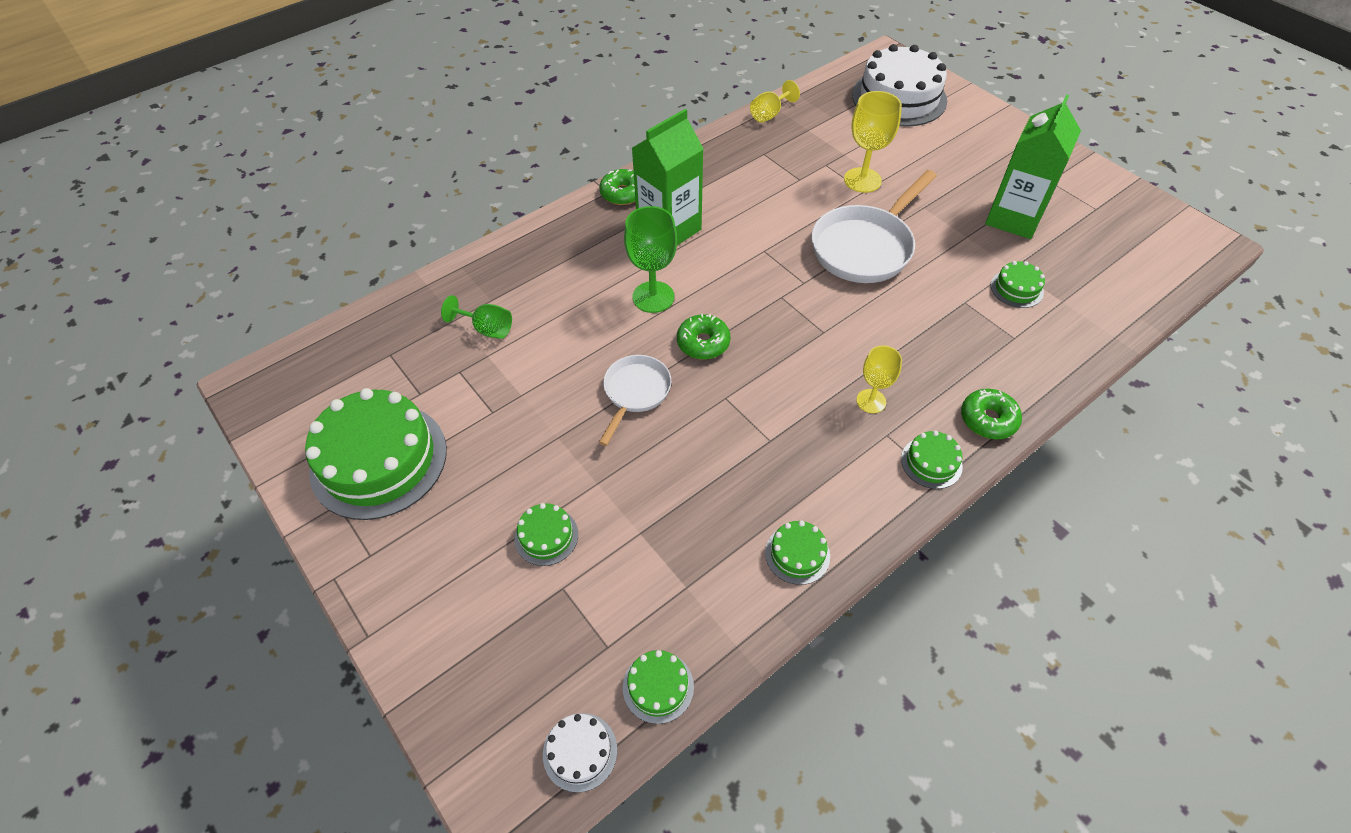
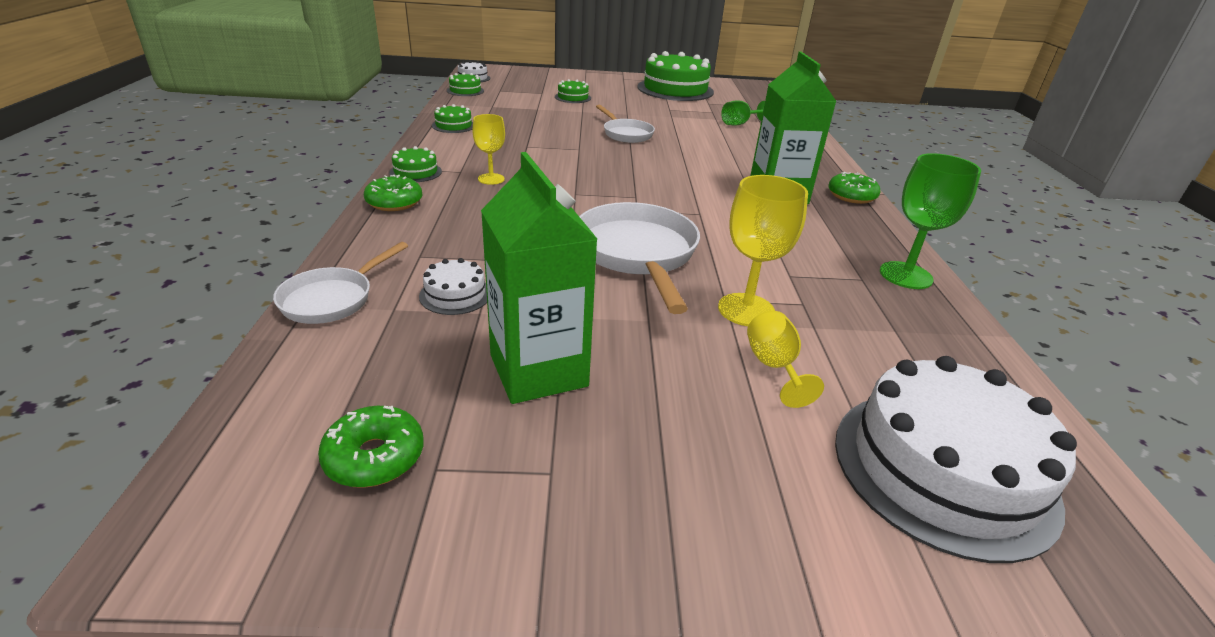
camera: 125 degrees right, 20 degrees down
(653, 297) = (703, 163): green goblet -> green goblet (905, 275)
(703, 343) = (634, 160): green donut -> green donut (374, 457)
(769, 114) = (956, 321): yellow goblet -> yellow goblet (774, 367)
(1016, 288) = (455, 294): green cake -> white cake
(1096, 332) = (332, 299): none -> white pan

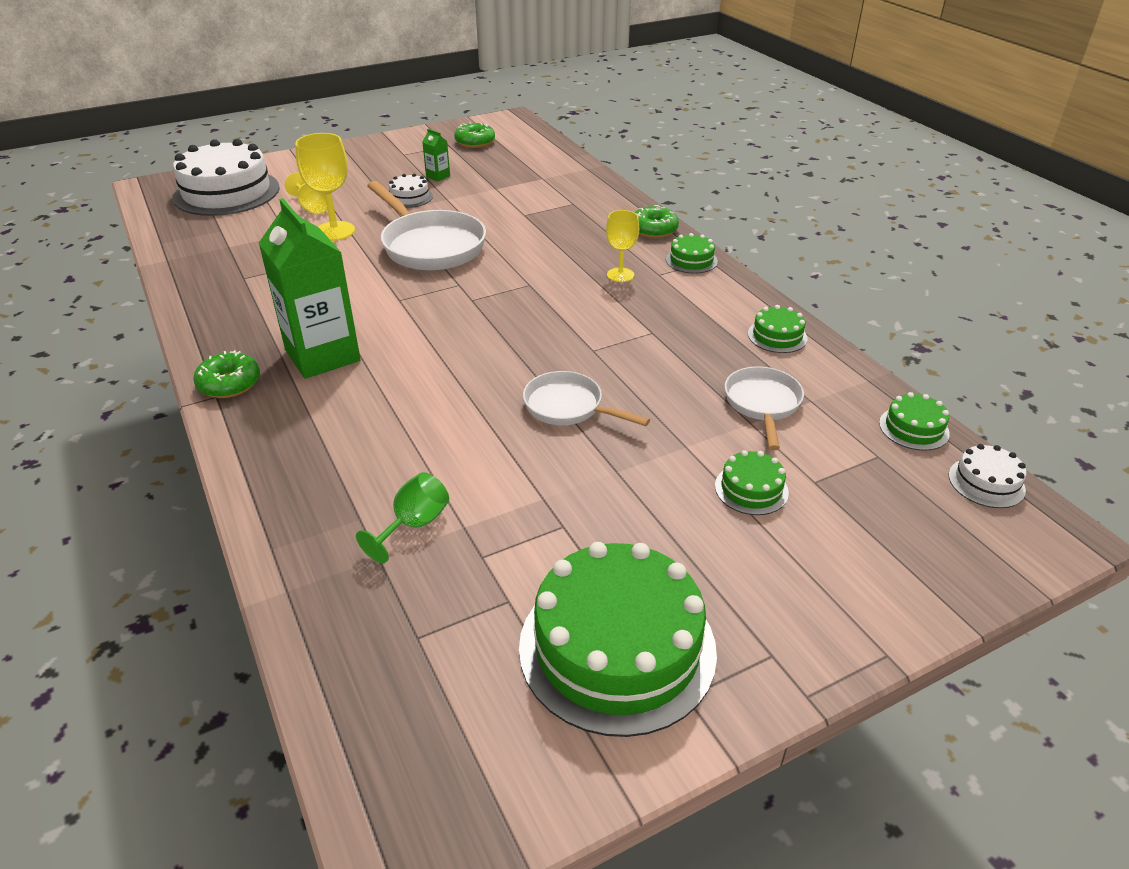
camera: 155 degrees right, 5 degrees up
(332, 299) = (580, 173): white pan -> white pan (762, 404)
(455, 294) = (520, 191): white cake -> white cake (409, 197)
(538, 371) = (438, 176): green carton -> green carton, size x0.41
(905, 275) = (202, 292): green goblet -> none

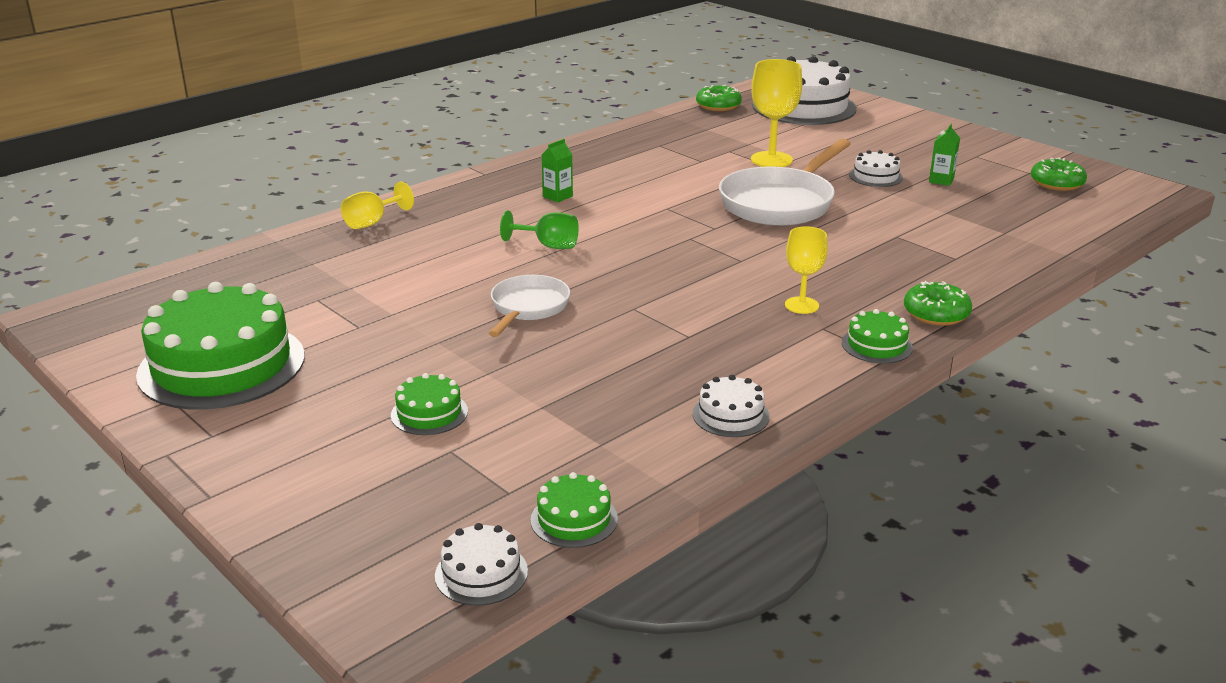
camera: 75 degrees right, 10 degrees down
(229, 383) = (502, 174): green donut -> green donut (718, 106)
(312, 208) = (809, 142): yellow goblet -> yellow goblet (372, 222)
(322, 355) = (557, 196): green carton -> green carton, size x0.41
(414, 525) = (350, 269): green goblet -> green goblet (548, 245)
(762, 404) = (578, 412): white pan -> none
(777, 336) = (730, 415): green cake -> white cake

